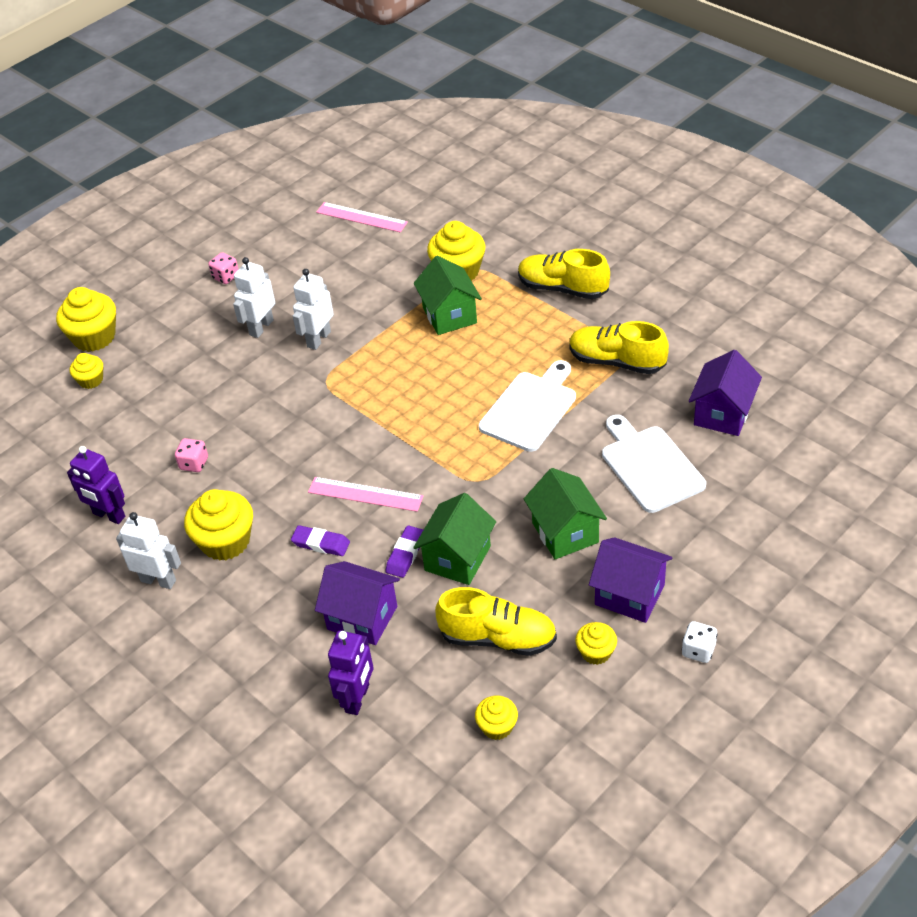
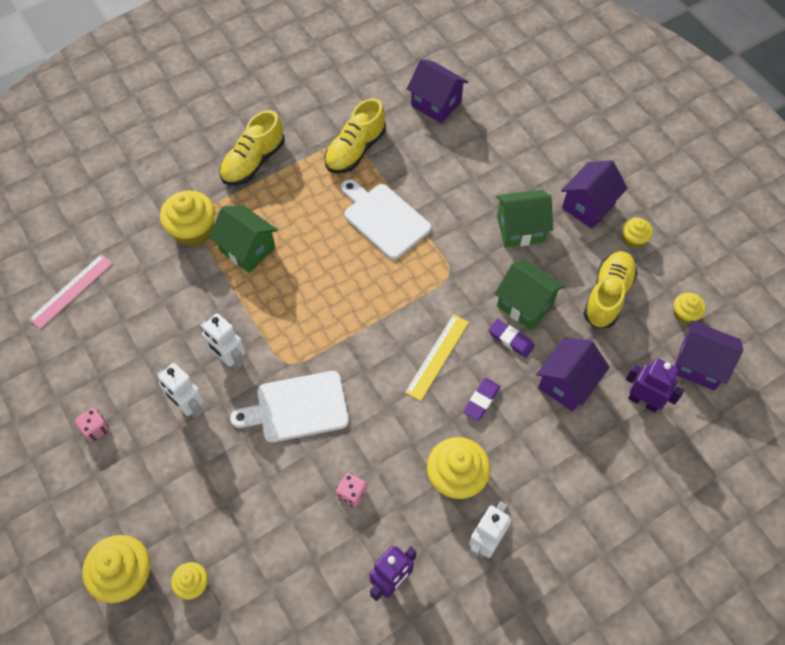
camera: 80 degrees left, 15 degrees up
(365, 494) = (437, 357): pink ruler -> yellow ruler
(425, 752) = (698, 365): none -> purple house
(449, 315) = (247, 249): green house -> green house turned 45 degrees clockwise
(650, 466) = (471, 160): white cutting board -> white cutting board (297, 407)
(698, 650) = (644, 181): white dice -> none

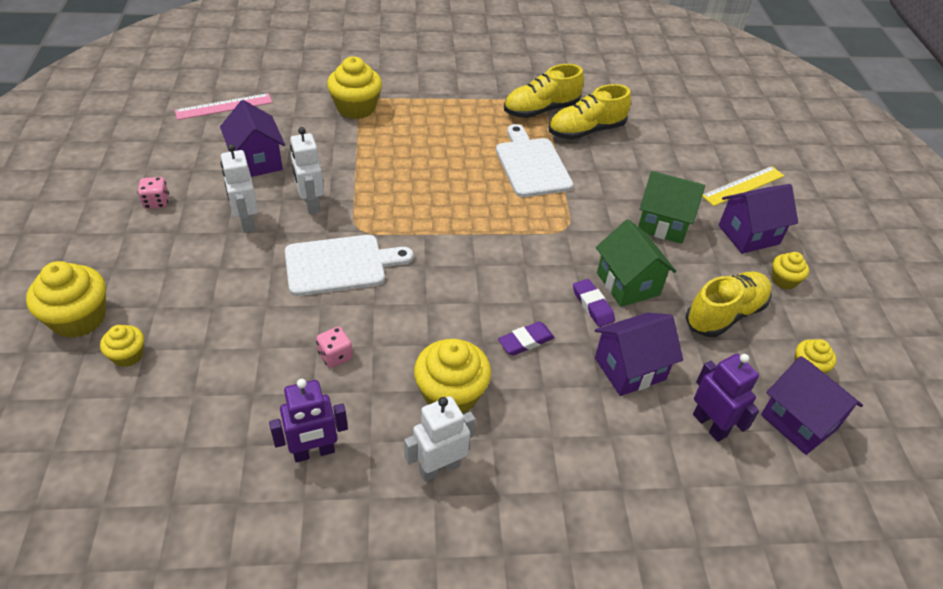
camera: 25 degrees right, 15 degrees down
(247, 249) = (391, 137): green house -> none
(253, 162) = (444, 85): yellow shoe -> yellow shoe (586, 131)
(297, 407) = (340, 265): white cutting board -> white cutting board turned 150 degrees clockwise
(436, 104) = (640, 107): purple house -> purple house (257, 161)
(437, 357) = (506, 286): yellow ruler -> yellow ruler (743, 186)

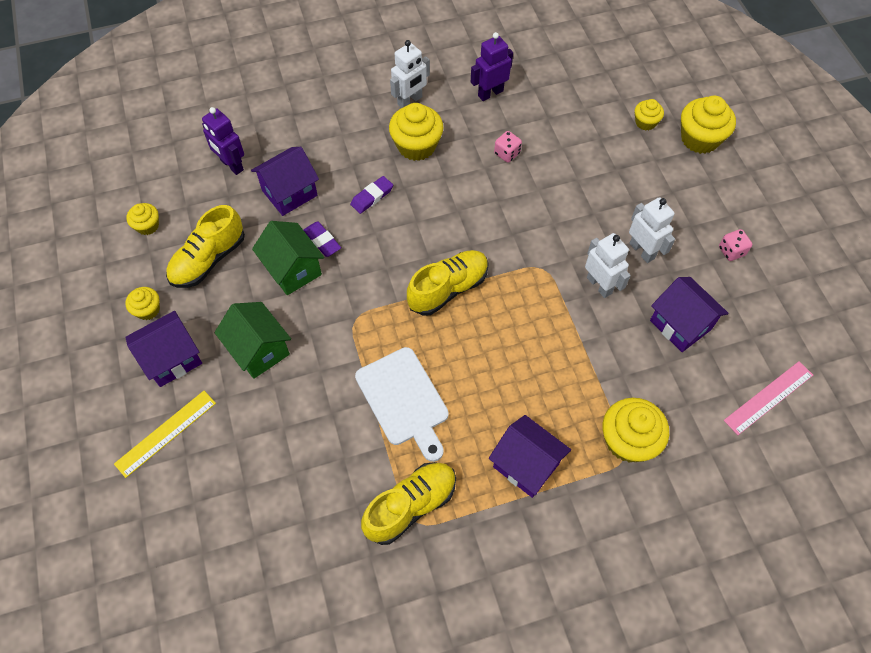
camera: 170 degrees right, 15 degrees up
(340, 265) = (540, 228): white cutting board -> none
(586, 131) = (350, 480): yellow shoe -> yellow shoe (448, 289)
(663, 224) = (259, 350): green house -> green house turned 45 degrees clockwise
(798, 421) = (165, 182): purple house -> purple house (526, 465)

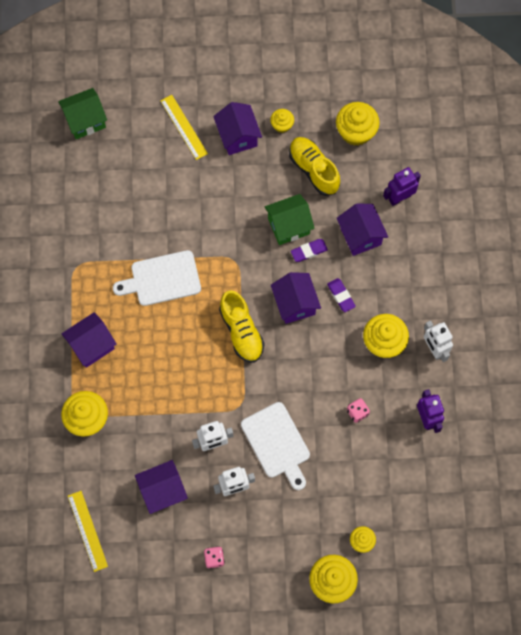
camera: 105 degrees right, 10 degrees up
(147, 226) = (356, 132): yellow cupcake -> yellow cupcake, size x1.81
(259, 350) = (228, 192): green house -> green house (85, 121)
(395, 240) = (295, 304): none -> purple house
(410, 506) = (88, 266): yellow shoe -> none
(572, 221) = (277, 443): none -> white cutting board
(768, 397) = (87, 531): pink ruler -> yellow ruler

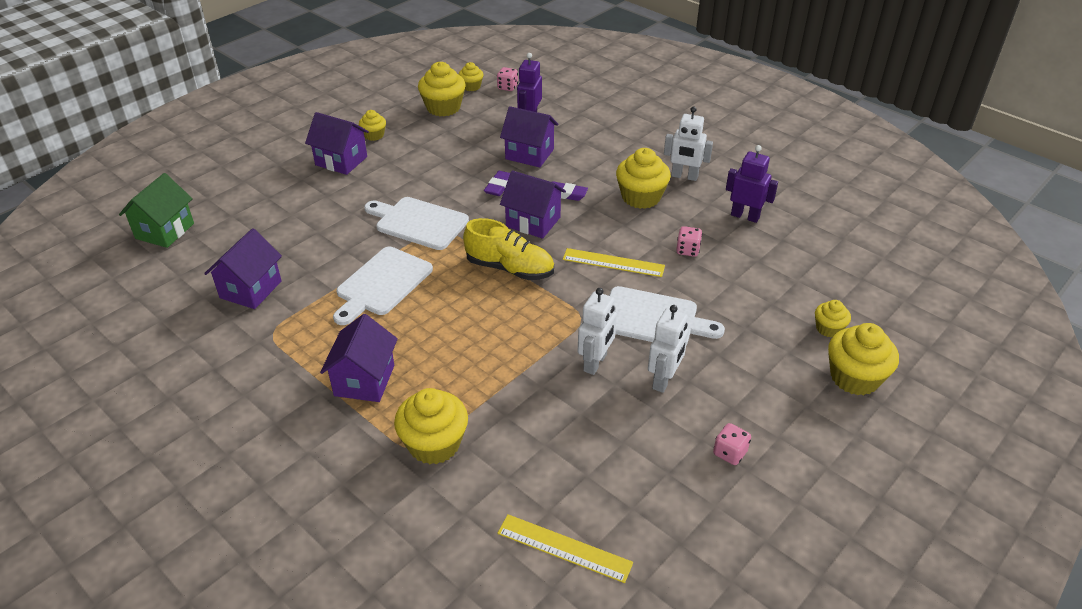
camera: 45 degrees left, 30 degrees down
(162, 491) = (598, 440): purple house -> purple house (250, 289)
(184, 127) = (280, 182): yellow ruler -> yellow ruler (613, 262)
(229, 242) = (418, 222): none -> white cutting board
(289, 226) = (460, 183): green house -> none
(314, 170) = (437, 143): yellow shoe -> none
(399, 122) = (471, 86): none -> yellow cupcake
(424, 145) = (507, 87): none -> pink dice

